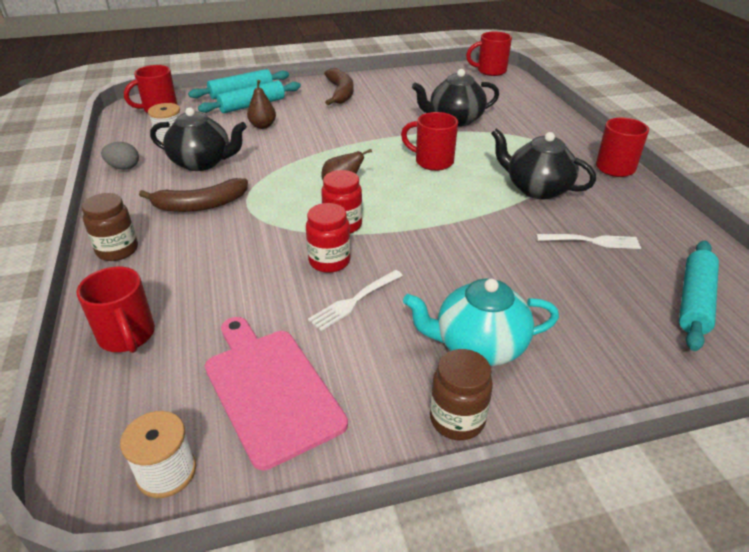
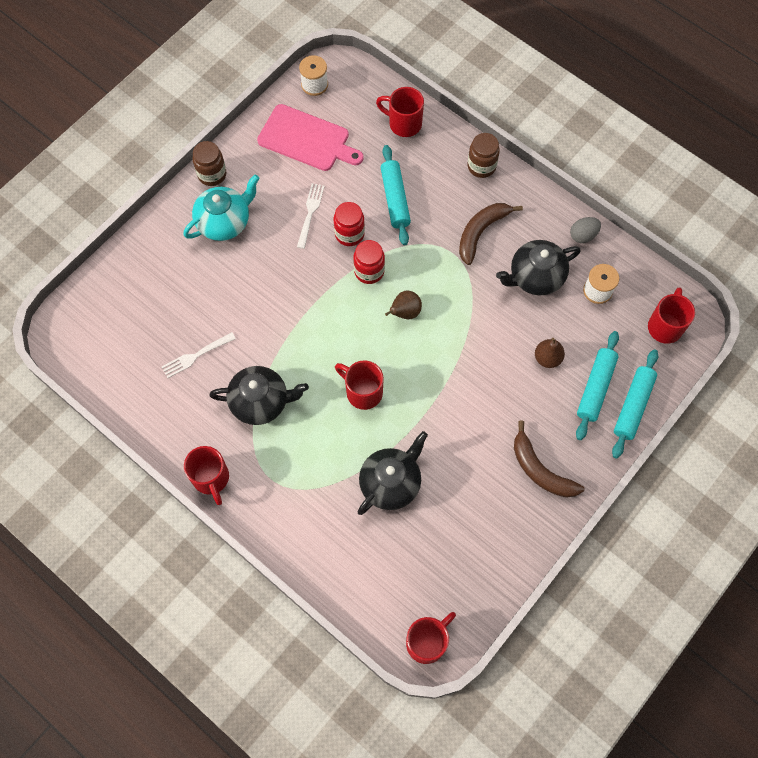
camera: 145 degrees right, 30 degrees up
(432, 162) = (363, 392): red mug -> red mug turned 135 degrees counterclockwise
(694, 301) = (116, 330): turquoise rolling pin -> turquoise rolling pin (395, 199)

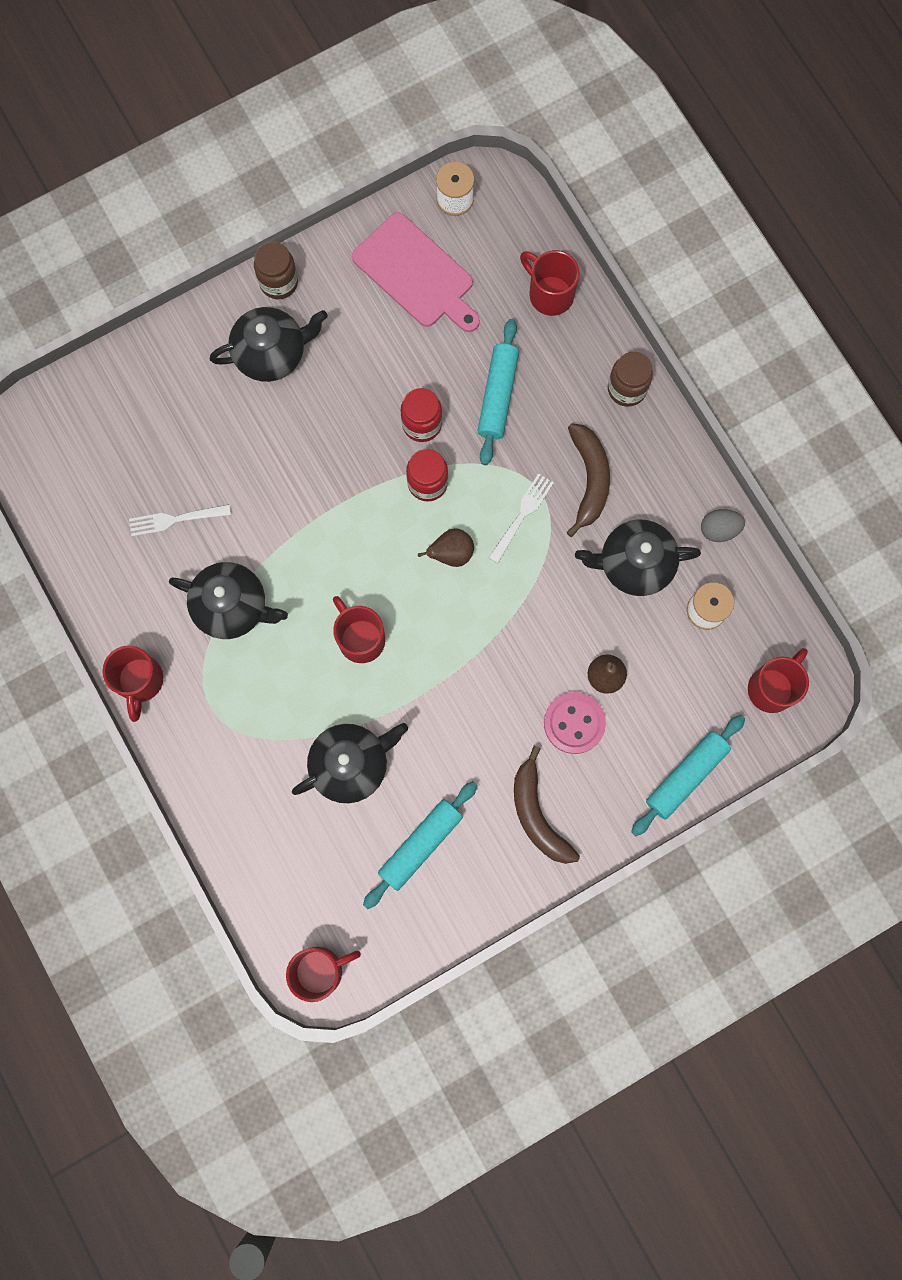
camera: 20 degrees right, 10 degrees up
(224, 222) = (271, 353): turquoise teapot -> black teapot
(310, 213) = (383, 379): white fork -> white fork (522, 516)
(481, 232) = (589, 479): brown banana -> brown banana turned 120 degrees clockwise
(539, 397) = (574, 723): none -> pink button
(595, 388) = (649, 736): turquoise rolling pin -> turquoise rolling pin (420, 845)

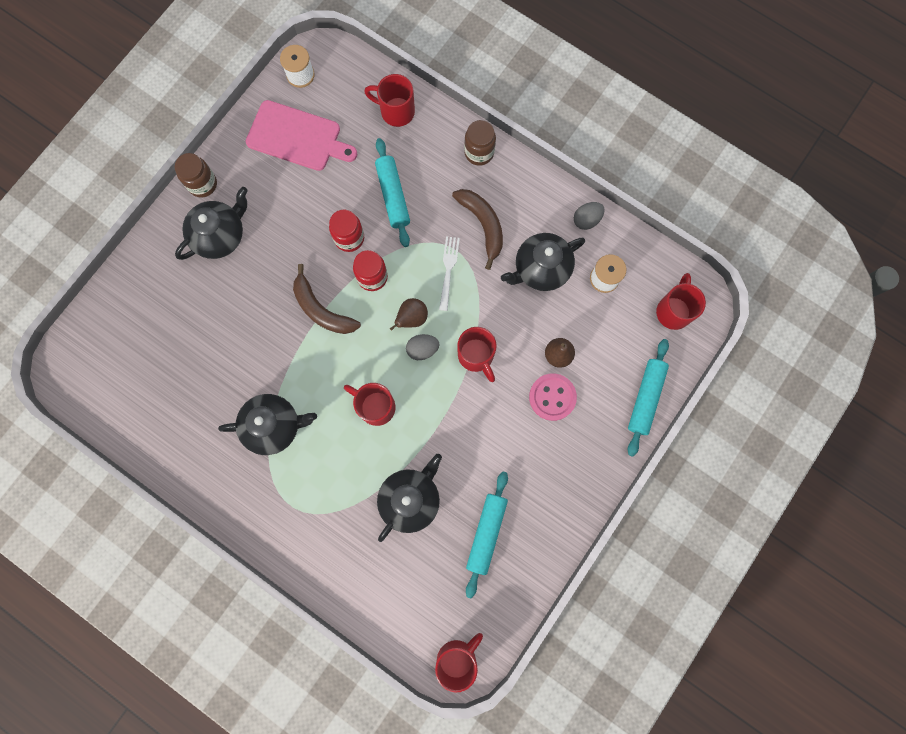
camera: 25 degrees left, 0 degrees up
(140, 681) = (231, 511): red mug -> red mug (476, 356)
(176, 519) = (204, 382): white fork -> none
(447, 596) = (422, 349): none -> grey egg
(537, 814) = (557, 473): brown banana -> brown banana (321, 310)

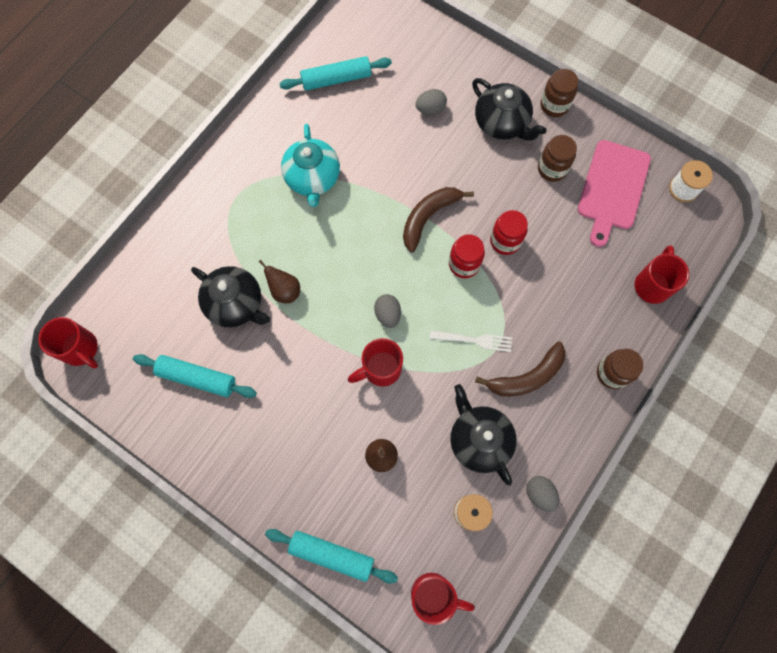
camera: 90 degrees right, 5 degrees down
(199, 306) = (430, 109): none -> grey egg
(273, 426) = (312, 178): black teapot -> turquoise teapot
(274, 191) = (552, 169): none -> brown jar
(375, 406) = (329, 270): red mug -> none
(393, 196) = (554, 283): turquoise rolling pin -> turquoise rolling pin (336, 79)
(412, 318) = (420, 303): brown pear -> brown pear (285, 291)
(552, 397) = (335, 449): pink button -> none

